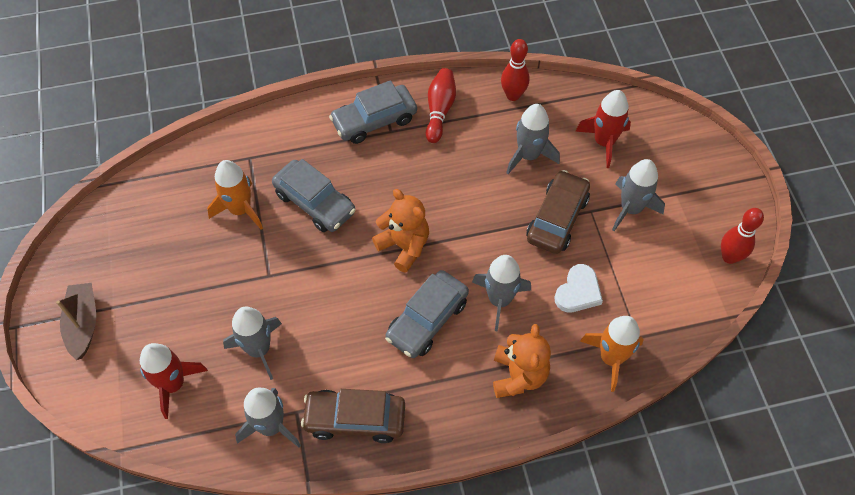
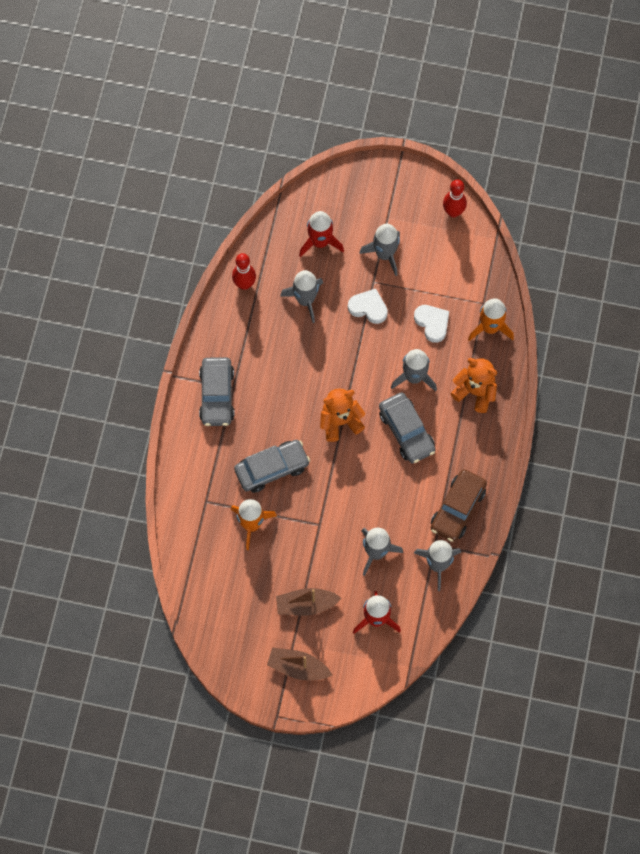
camera: 65 degrees left, 10 degrees up
(164, 301) = (306, 605): none -> brown boat
(439, 110) = (231, 343): red bowling pin -> none
(557, 218) = (368, 307): brown car -> white heart

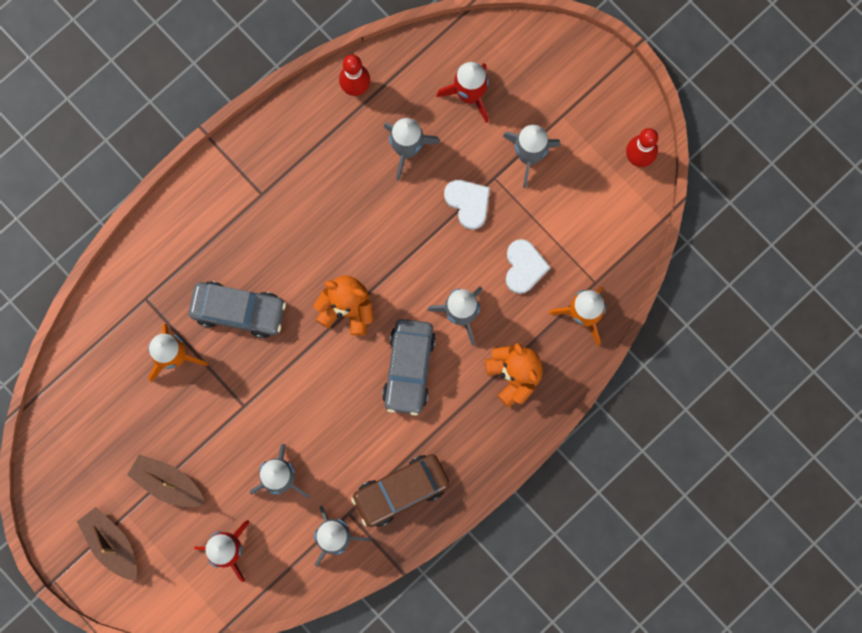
camera: 35 degrees right, 10 degrees up
(217, 395) = (239, 191): grey car -> none

